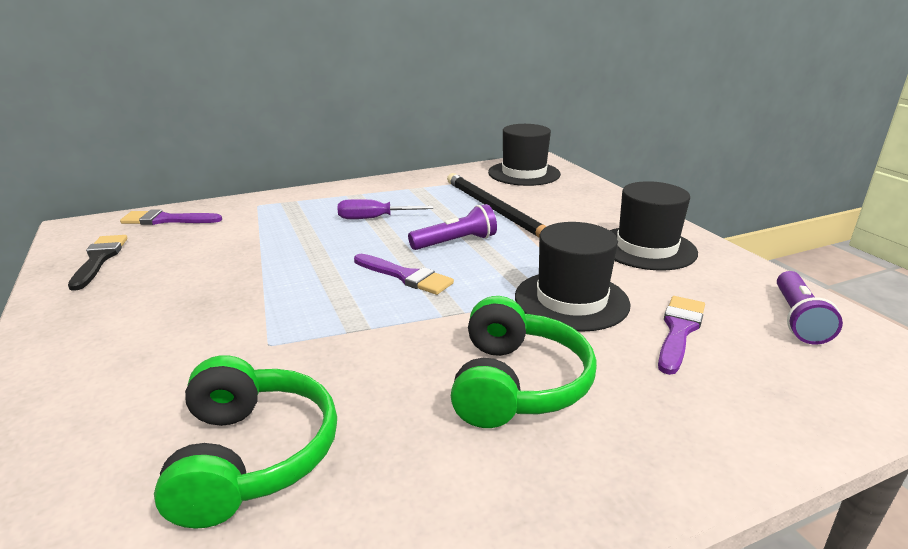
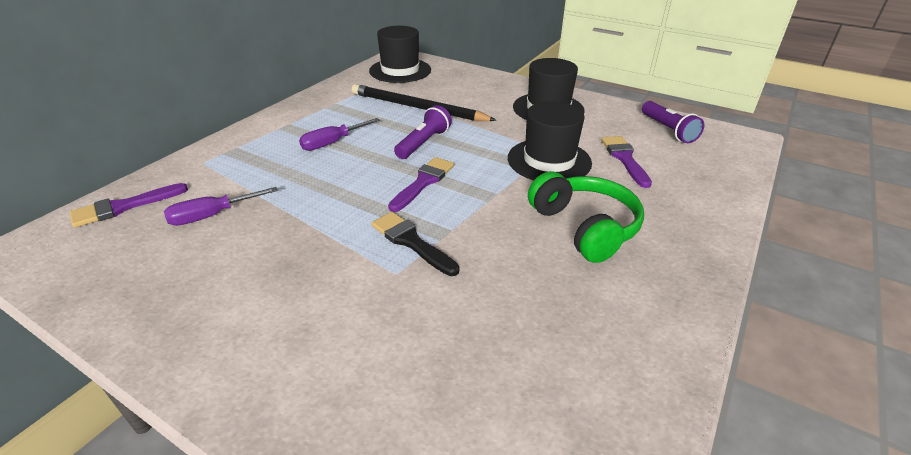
camera: 35 degrees left, 10 degrees up
(99, 259) = (111, 270): black brush -> black brush (411, 242)
(208, 245) = (212, 216): none -> purple screwdriver
(252, 456) = (496, 348): green headphones -> none
(405, 276) = (423, 182): purple brush -> purple brush turned 60 degrees counterclockwise

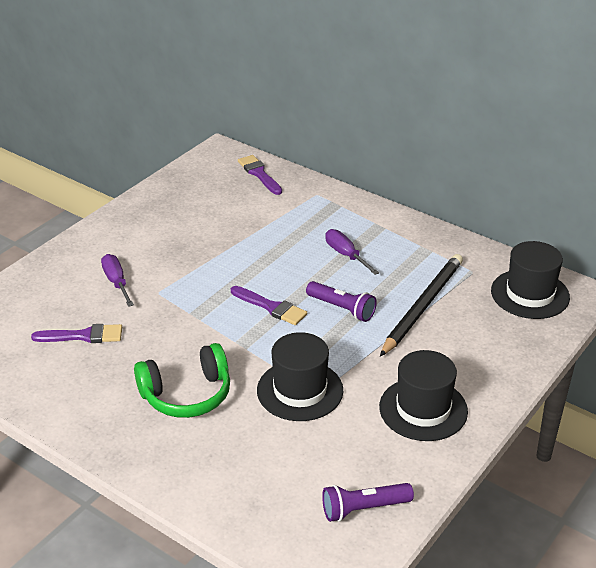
camera: 95 degrees right, 0 degrees up
(212, 216) = (241, 210): purple screwdriver -> purple screwdriver (116, 282)
(411, 242) = (190, 299): black brush -> none
(624, 159) = (298, 449): purple brush -> purple brush (83, 336)

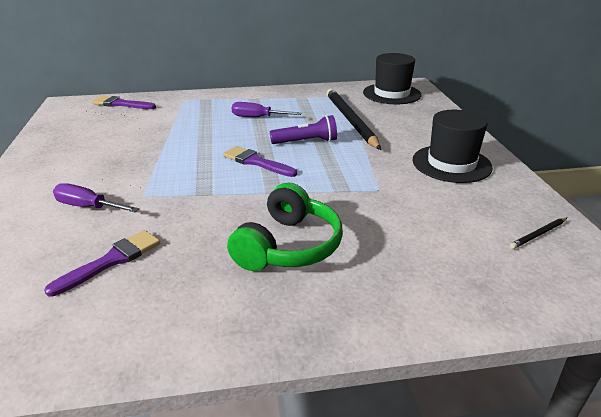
camera: 45 degrees left, 5 degrees down
(271, 307) = (256, 162): purple brush -> purple brush turned 135 degrees counterclockwise
(300, 390) = (365, 195): black hat -> none
(363, 509) = (538, 234): purple flashlight -> black pencil

